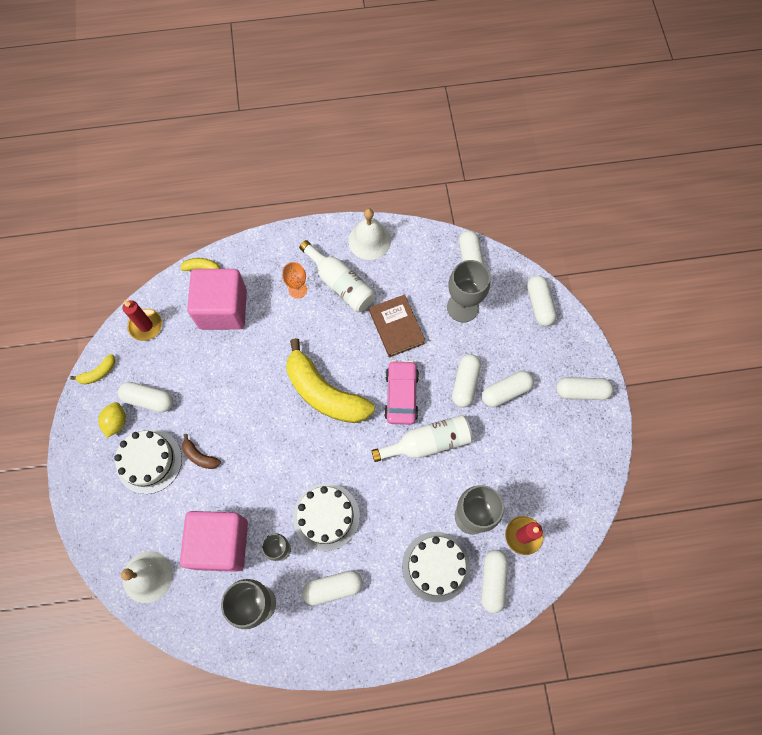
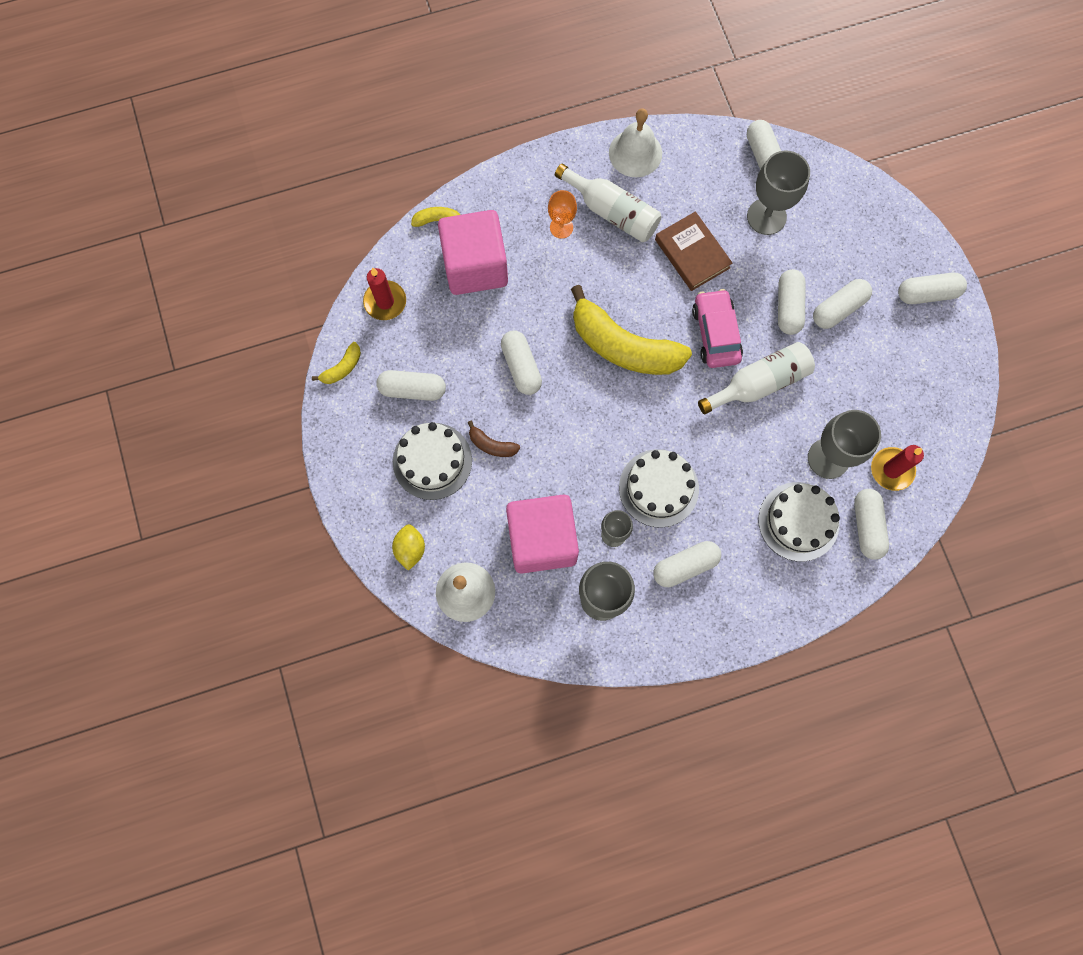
camera: 10 degrees left, 5 degrees up
(116, 422) = (380, 422): yellow lemon -> yellow lemon (410, 549)
(539, 304) = (857, 198): white capsule -> white capsule (521, 367)

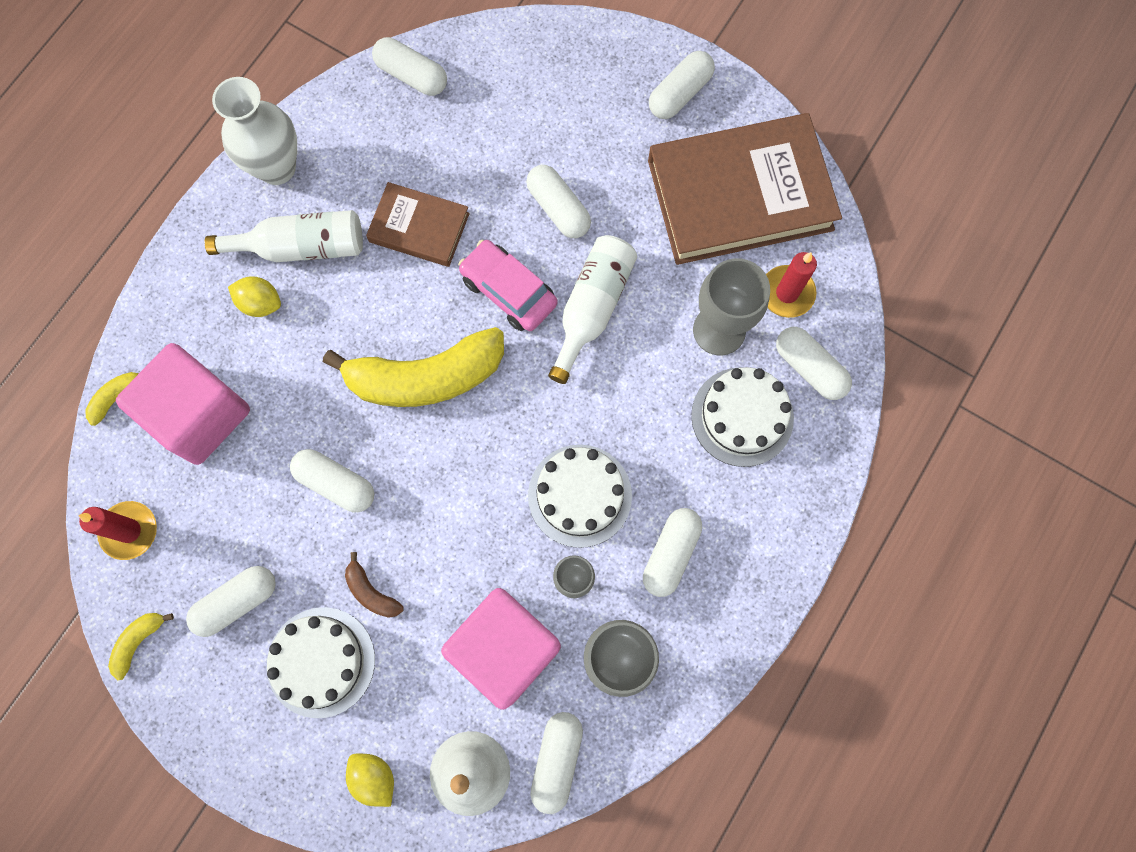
camera: 40 degrees left, 0 degrees up
(342, 368) = (138, 642): yellow banana -> yellow banana turned 150 degrees counterclockwise
(492, 445) = (371, 592): brown banana -> brown banana turned 60 degrees clockwise
(561, 227) = (260, 303): orange goblet -> yellow lemon
(635, 153) = (276, 167): white bell -> white vase
(766, 216) = (463, 134): grey goblet -> none
(838, 308) = (608, 173): white capsule -> white capsule (556, 760)
(913, 386) = (740, 195): none -> brown book

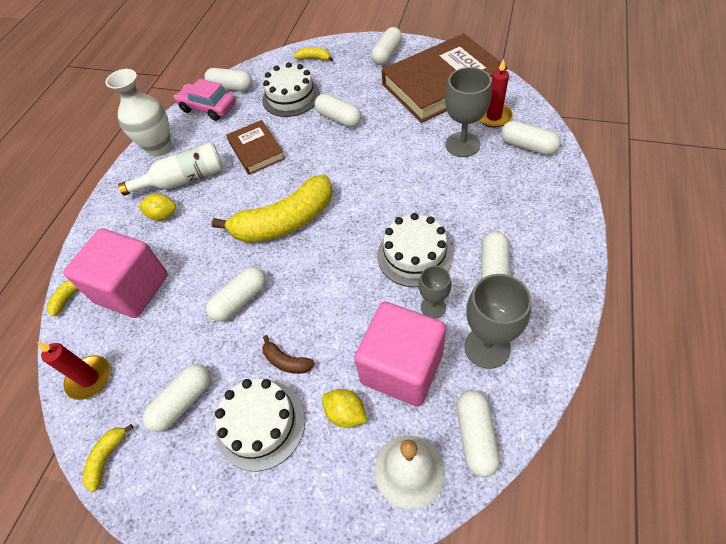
camera: 10 degrees left, 20 degrees down
(336, 483) = (240, 300): white capsule -> white capsule turned 60 degrees counterclockwise
(374, 777) = (330, 502): yellow lemon -> yellow lemon (346, 413)
(419, 227) = (256, 150): brown book -> brown book turned 60 degrees clockwise
(508, 291) = (323, 164): pink car -> pink car (208, 108)
(560, 58) = (314, 58): none -> yellow banana
(592, 308) = (379, 157): white bottle -> none
(742, 416) = (500, 181): white cake -> white cake (291, 97)

